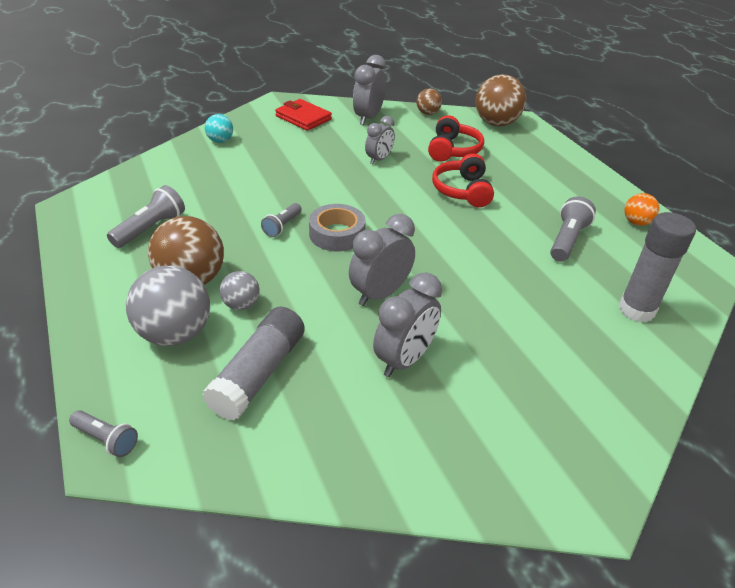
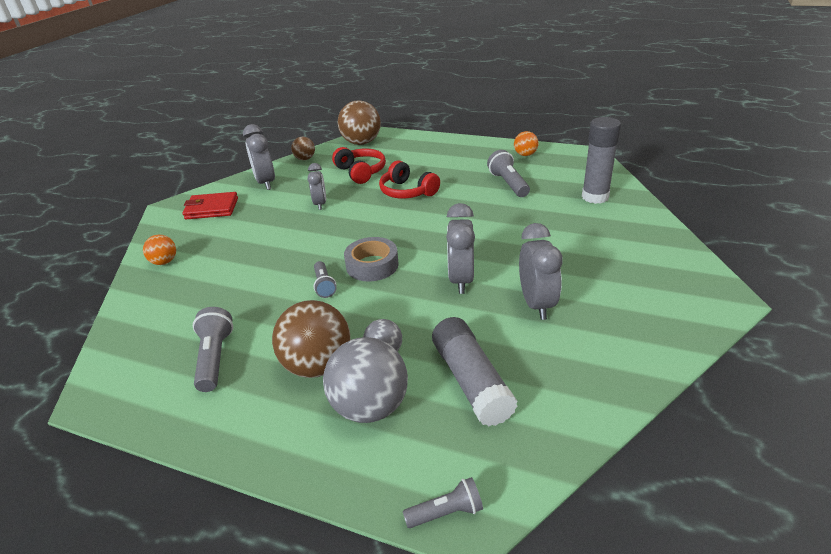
camera: 40 degrees left, 5 degrees down
(220, 141) = (164, 262): turquoise ball -> orange ball

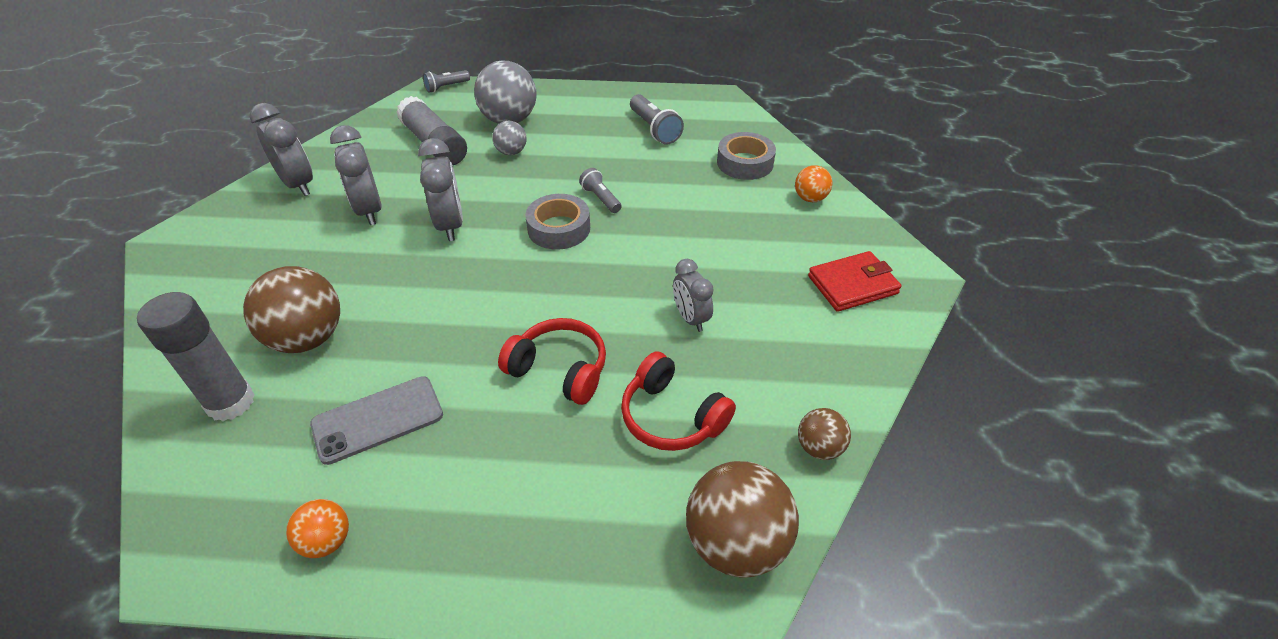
camera: 160 degrees right, 10 degrees up
(174, 301) = (745, 163): none -> grey tape
(266, 183) = (827, 357): grey clock -> grey clock (298, 184)
(318, 365) = (563, 136): brown ball -> brown ball (308, 338)
(508, 184) = (378, 419): grey flashlight -> grey phone

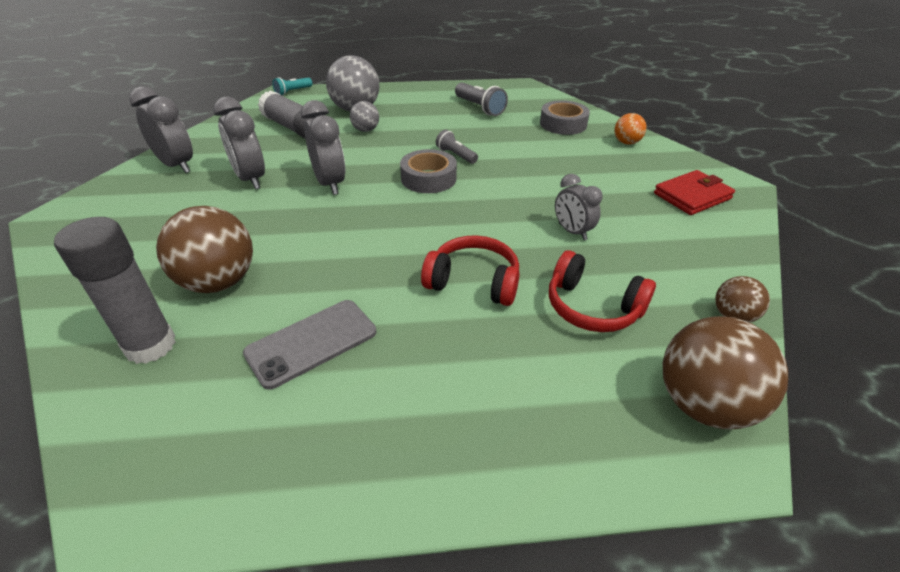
camera: 10 degrees left, 5 degrees down
(327, 541) = (292, 462): orange ball -> none
(446, 87) = (292, 92): grey flashlight -> turquoise flashlight

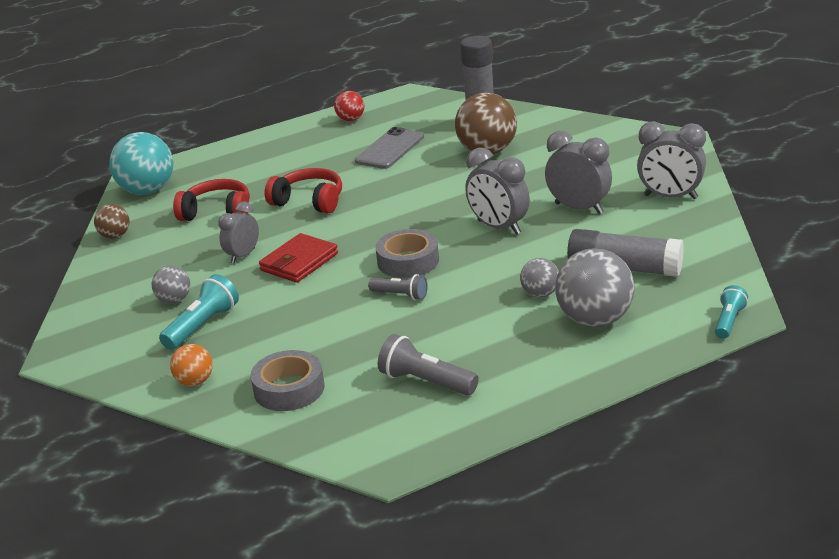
camera: 160 degrees right, 10 degrees down
(294, 469) = (351, 119): none -> red ball
(473, 282) = (309, 201): red headphones -> red headphones turned 150 degrees counterclockwise
(572, 231) = (243, 256): grey clock -> grey clock turned 90 degrees counterclockwise
(619, 177) = (202, 326): none -> turquoise flashlight
(645, 206) = (174, 300): none -> grey ball
(692, 196) = (122, 326): red wallet -> red wallet (299, 262)
(703, 404) = (147, 191): brown ball -> turquoise ball

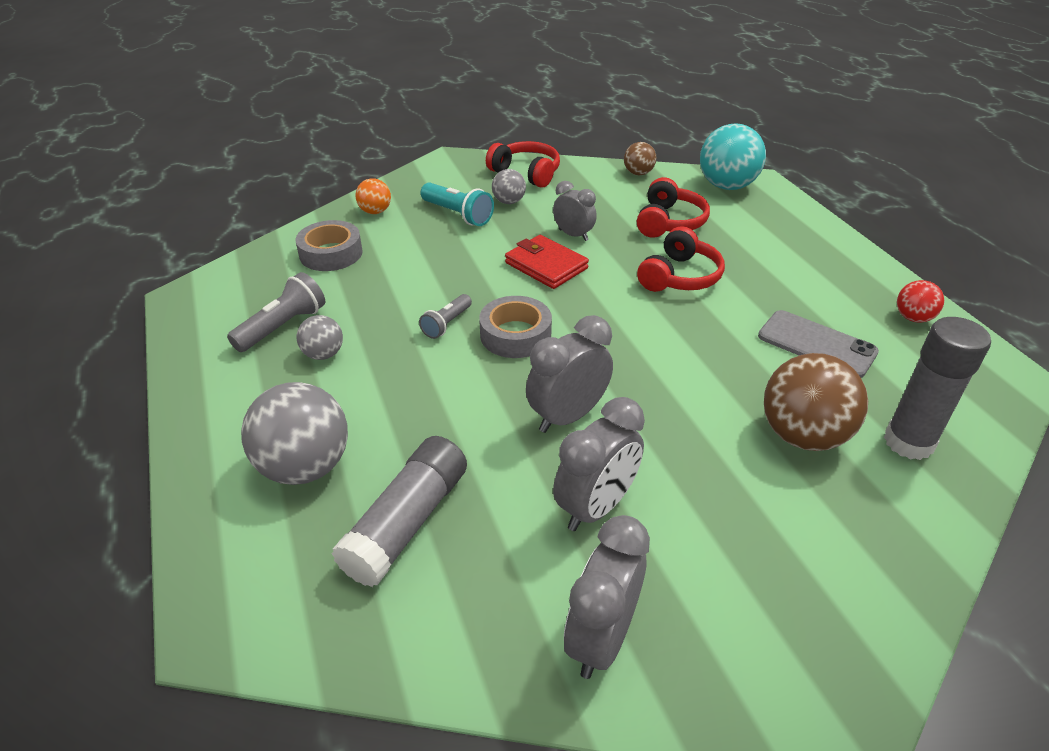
camera: 95 degrees right, 10 degrees up
(106, 299) = (526, 173): none -> red headphones
(540, 294) = (390, 429): grey ball -> grey ball (323, 354)
(729, 321) = (211, 608): turquoise flashlight -> none

